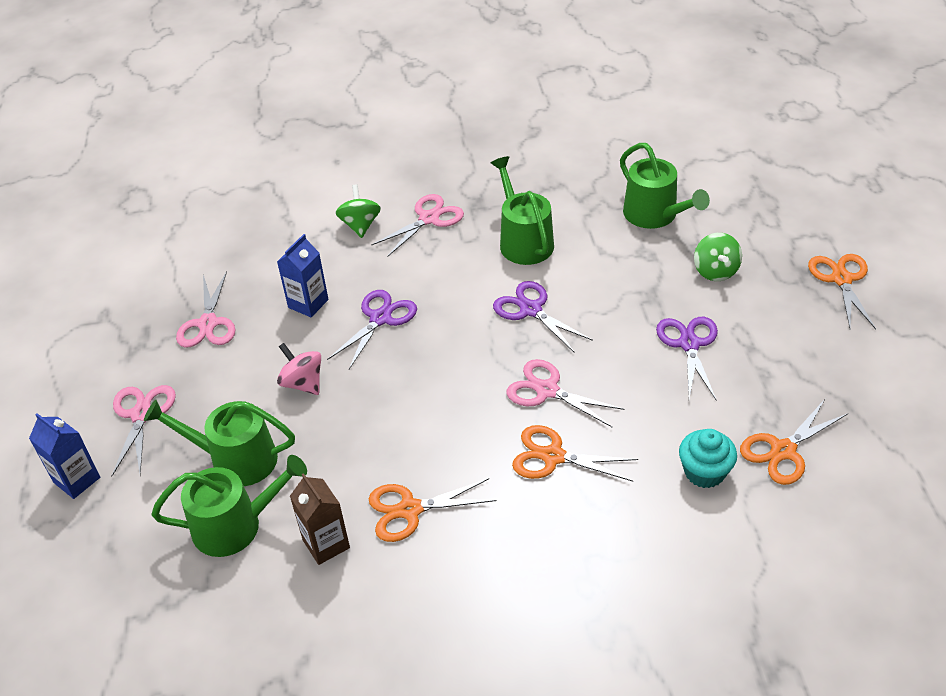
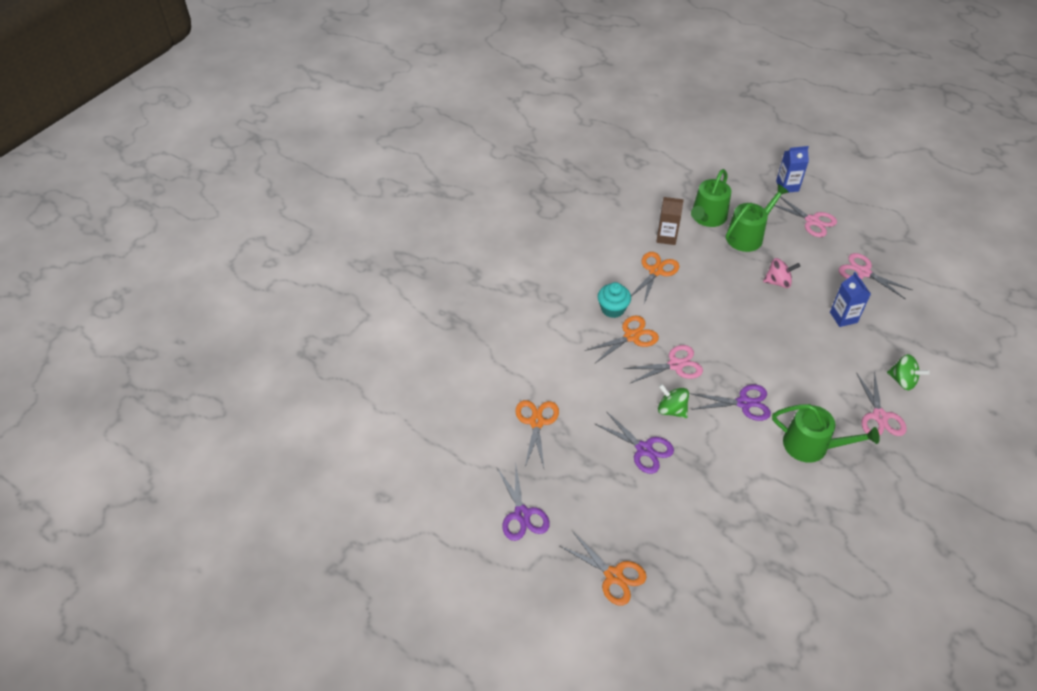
camera: 130 degrees right, 5 degrees up
(380, 318) = (800, 337): purple scissors -> purple scissors (522, 514)
(654, 215) = (773, 534): green watering can -> none
(704, 472) = (560, 382): turquoise cupcake -> turquoise cupcake (612, 309)
(715, 271) = (688, 517): green spinning top -> green spinning top (671, 410)

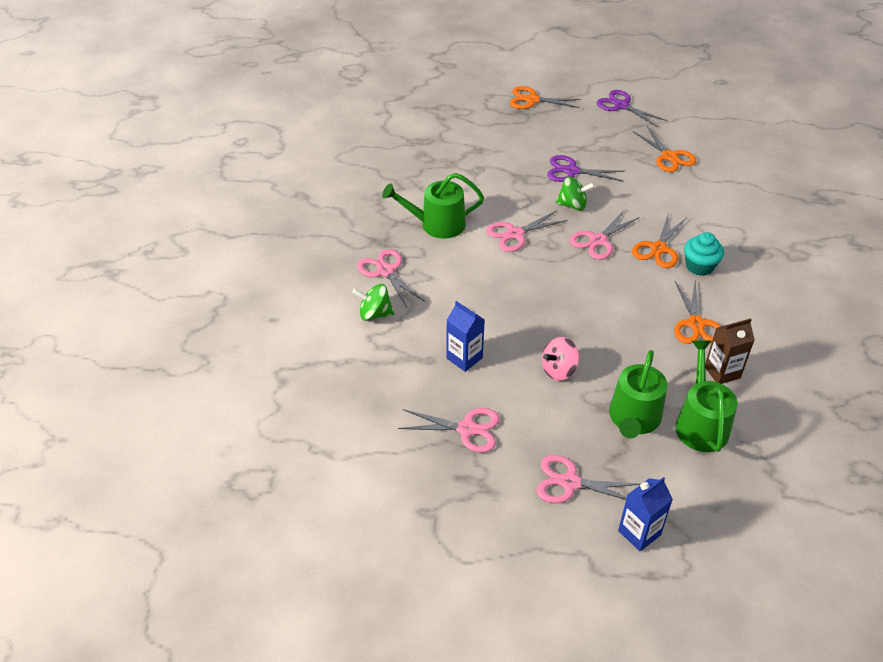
camera: 150 degrees right, 5 degrees down
(744, 403) = (515, 234): purple scissors -> pink scissors

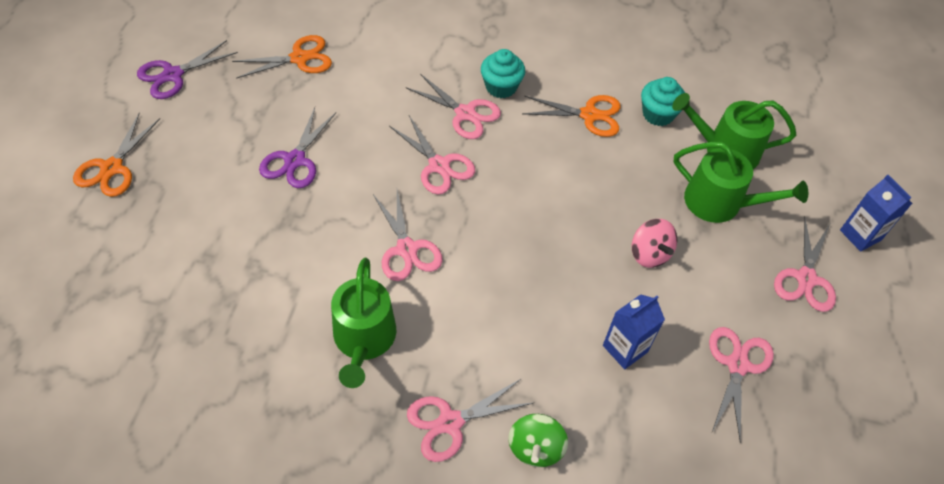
camera: 85 degrees left, 10 degrees up
(572, 205) = (365, 175): green spinning top -> none
(658, 249) = (465, 113): orange scissors -> pink scissors
(722, 372) = (658, 114): brown carton -> turquoise cupcake

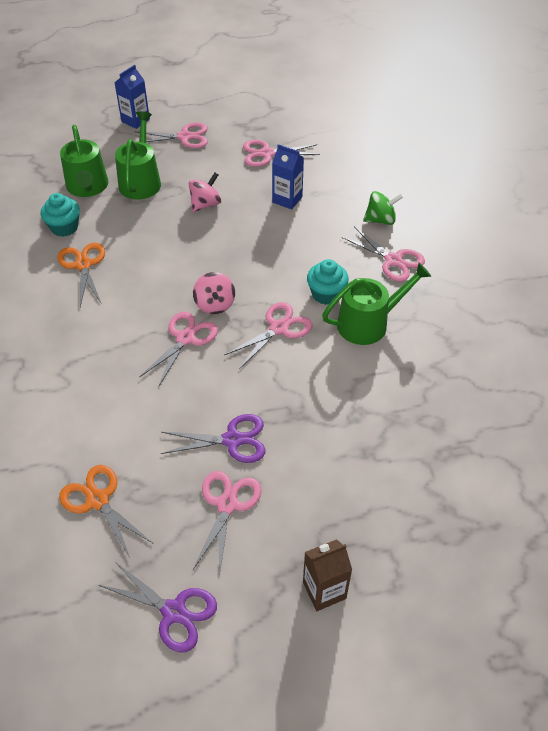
camera: 110 degrees left, 5 degrees down
(112, 168) = (324, 590): orange scissors -> brown carton
(465, 113) = (117, 341): pink scissors -> pink scissors (227, 505)
(473, 205) = (215, 304): none -> pink spinning top
(501, 87) = (73, 328): turquoise cupcake -> turquoise cupcake (326, 294)

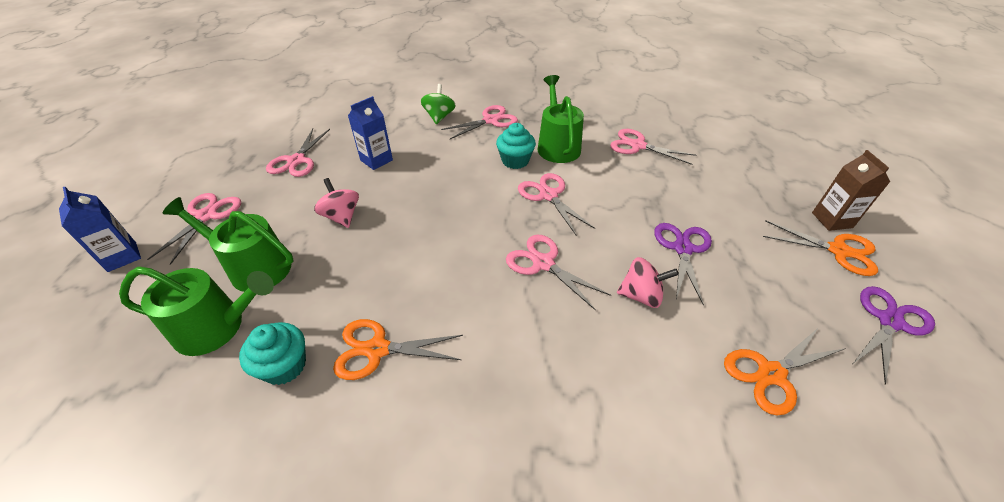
camera: 75 degrees left, 5 degrees down
(215, 304) = (501, 233): pink spinning top -> pink spinning top (641, 295)
(227, 505) = (759, 264): pink scissors -> pink scissors (638, 146)
(269, 585) = (838, 251): none -> orange scissors

